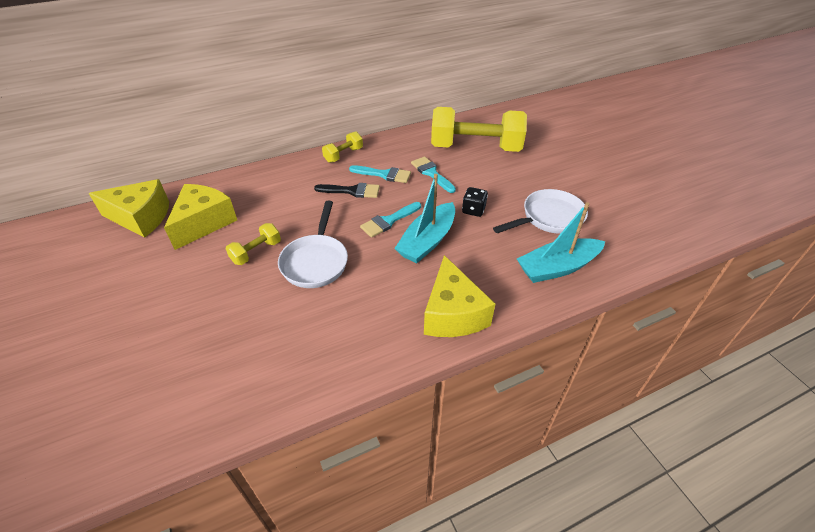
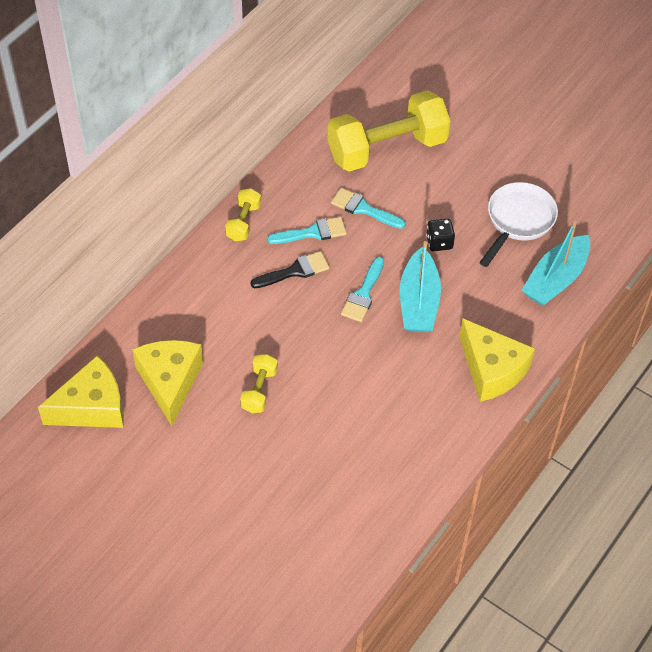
camera: 30 degrees left, 10 degrees up
(316, 261) = (328, 374): white pan -> none

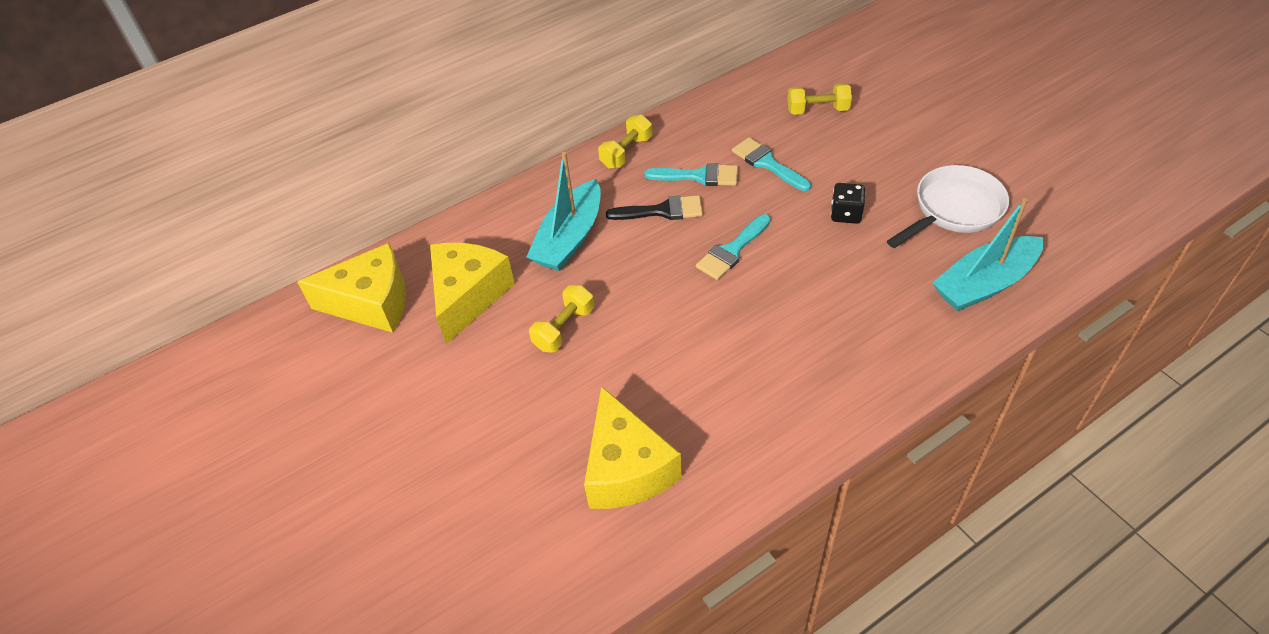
camera: 25 degrees right, 5 degrees down
(387, 148) = (817, 110): yellow dumbbell -> yellow dumbbell, size x0.44
(418, 301) = (797, 273): turquoise boat -> turquoise boat (570, 238)
(491, 370) = (864, 373): yellow cheese -> yellow cheese (626, 468)

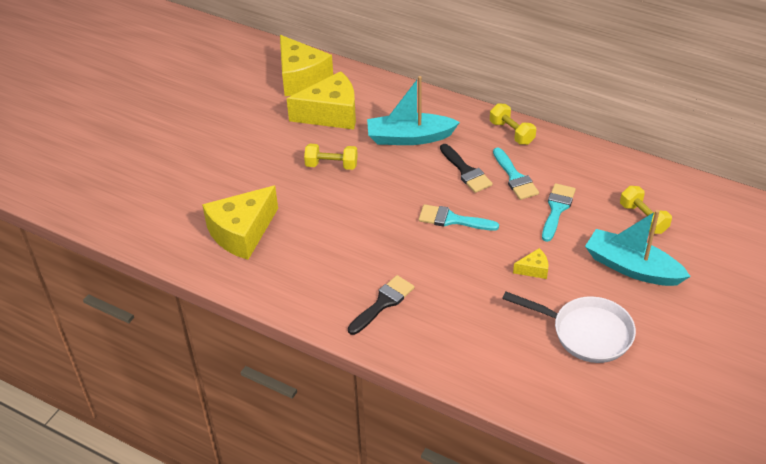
camera: 60 degrees right, 5 degrees down
(626, 152) = (511, 132): yellow dumbbell -> yellow dumbbell turned 45 degrees clockwise
(832, 360) = (383, 303): none -> black brush
(846, 214) = (533, 269): black dice -> yellow cheese
(984, 284) = (514, 371): turquoise boat -> turquoise boat (632, 267)

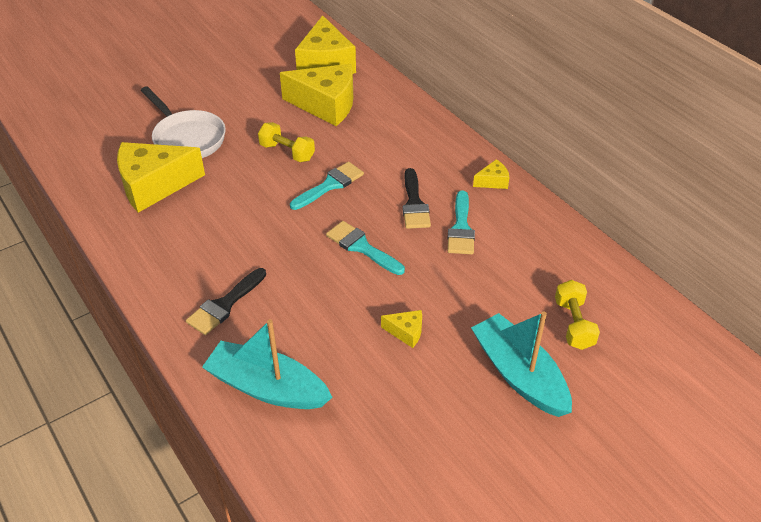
camera: 25 degrees right, 0 degrees up
(383, 303) = (225, 305): black brush -> black brush turned 150 degrees clockwise
(409, 137) = (383, 151): turquoise boat -> turquoise boat (267, 387)
(511, 132) = (493, 181): yellow dumbbell -> yellow cheese
(557, 209) = (481, 277): turquoise brush -> turquoise brush (330, 185)
(586, 333) = (410, 427): white pan -> white pan (187, 138)

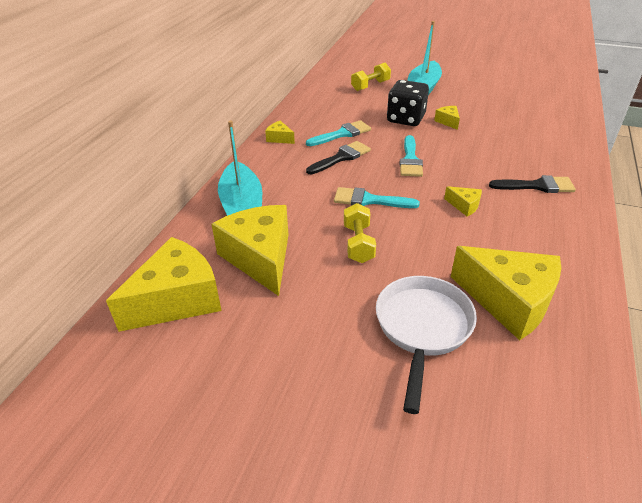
camera: 125 degrees left, 5 degrees down
(259, 234) = (464, 206): none -> yellow cheese
(267, 387) = (551, 144): turquoise boat -> turquoise boat (242, 206)
(448, 298) = (405, 119): none -> black dice

